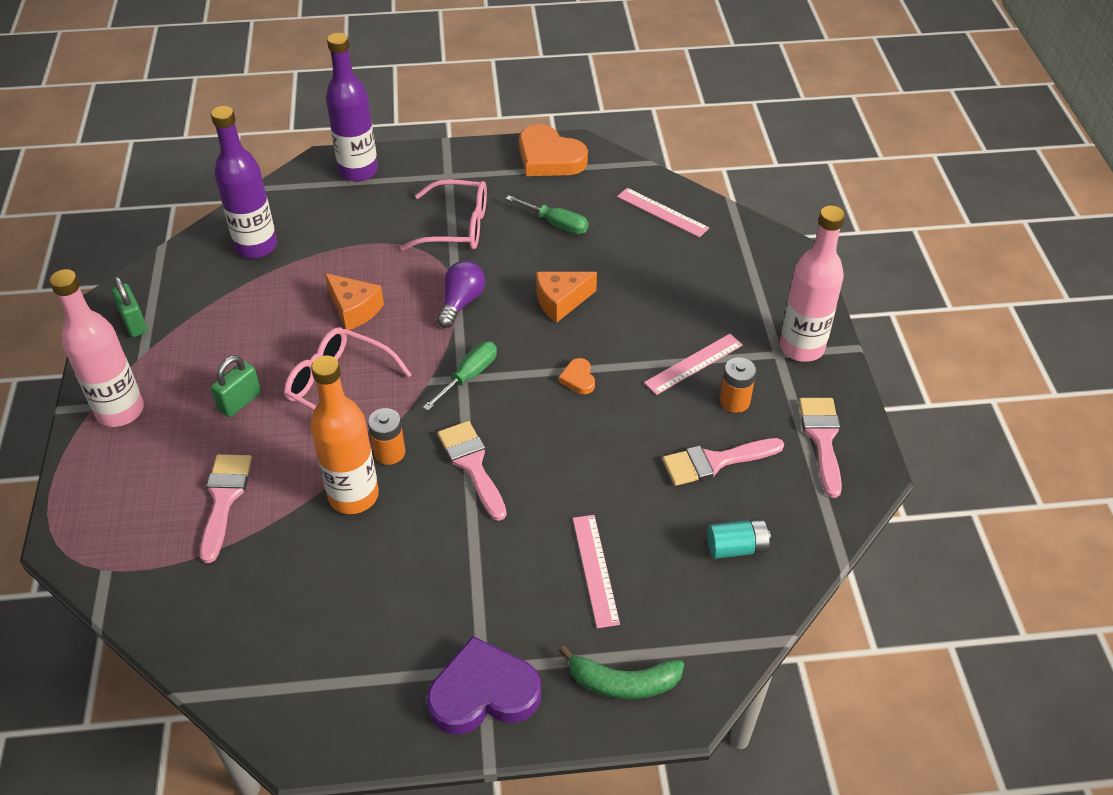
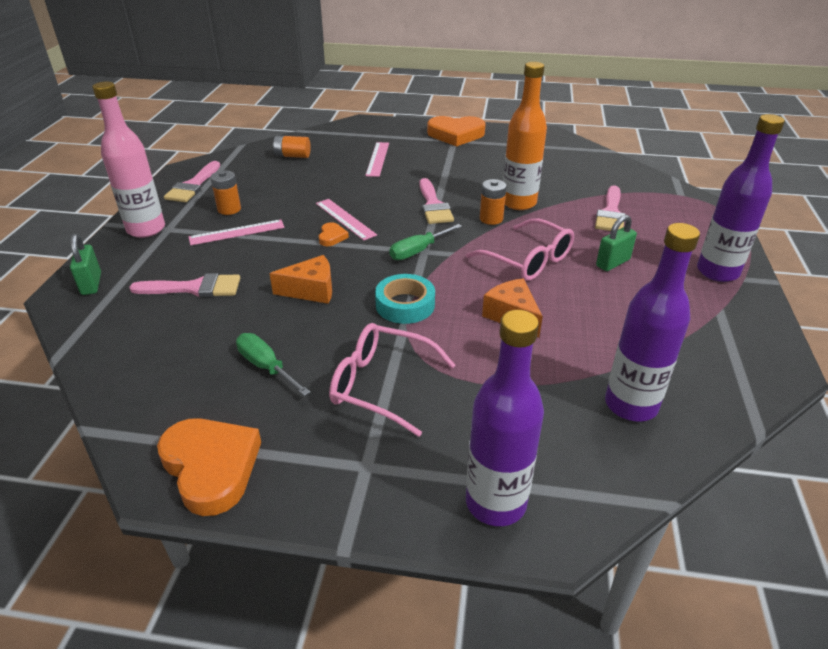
camera: 165 degrees left, 10 degrees down
(120, 411) = (717, 272): pink bottle -> purple bottle
(134, 323) = (744, 341): green padlock -> green padlock (91, 284)
(461, 302) = (405, 305): purple light bulb -> turquoise tape
(483, 693) = (456, 134): purple heart -> orange heart
(623, 682) = (386, 129): green banana -> none
(662, 212) = (140, 358): pink ruler -> pink ruler (345, 219)
(715, 462) = (272, 186): pink brush -> pink brush (194, 288)
(736, 548) = (292, 156): turquoise battery -> orange battery

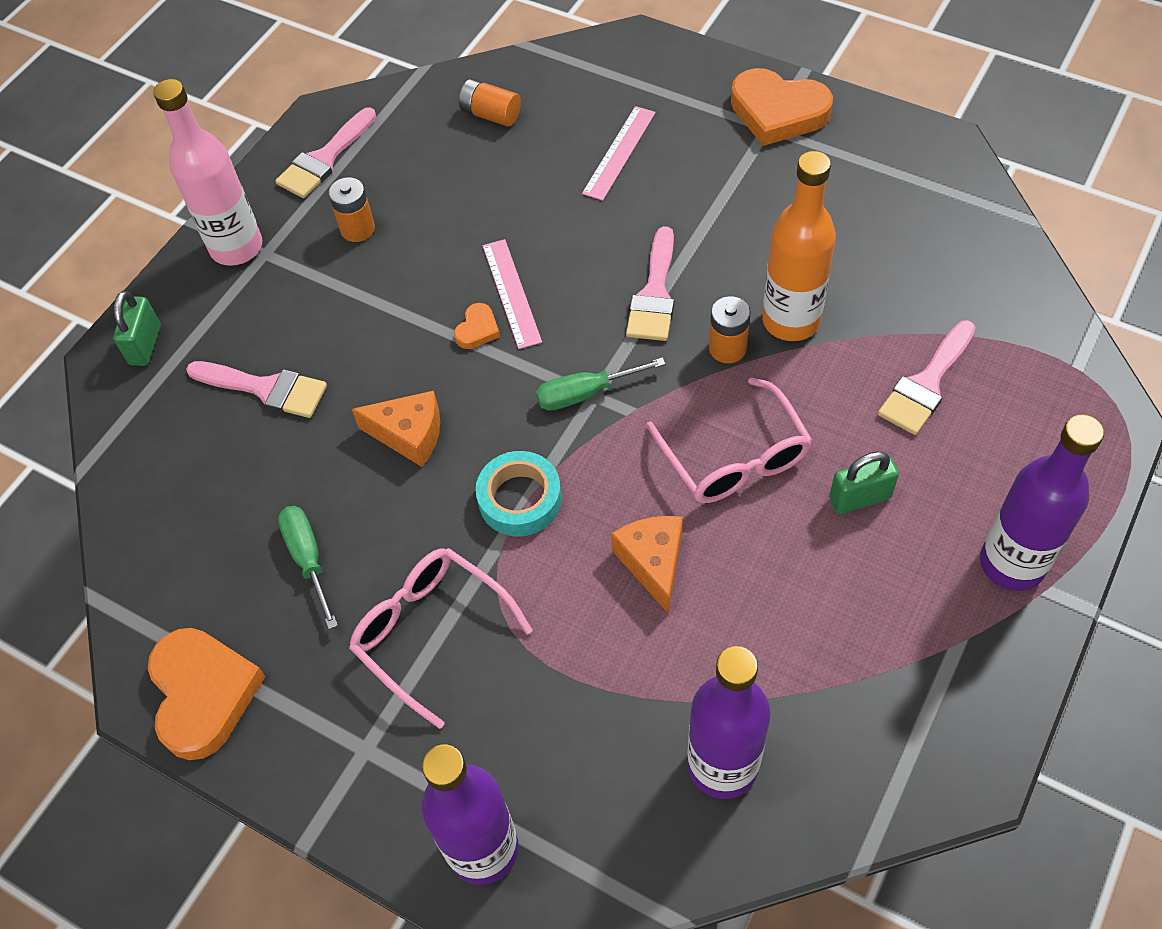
camera: 25 degrees right, 20 degrees up
(237, 232) = (352, 285): pink ruler -> none

